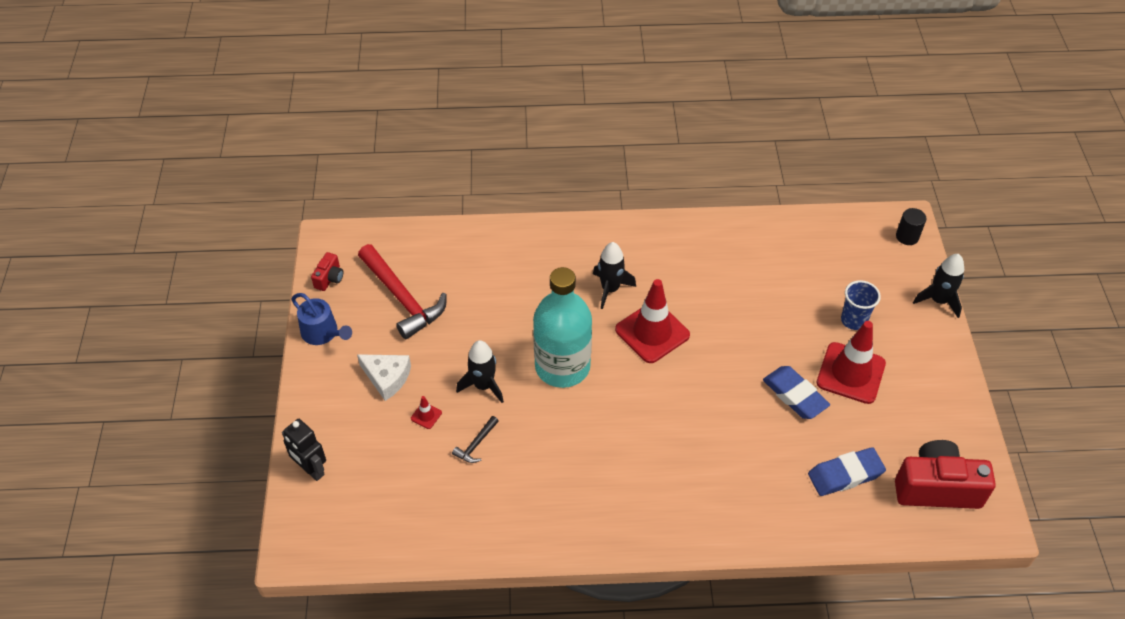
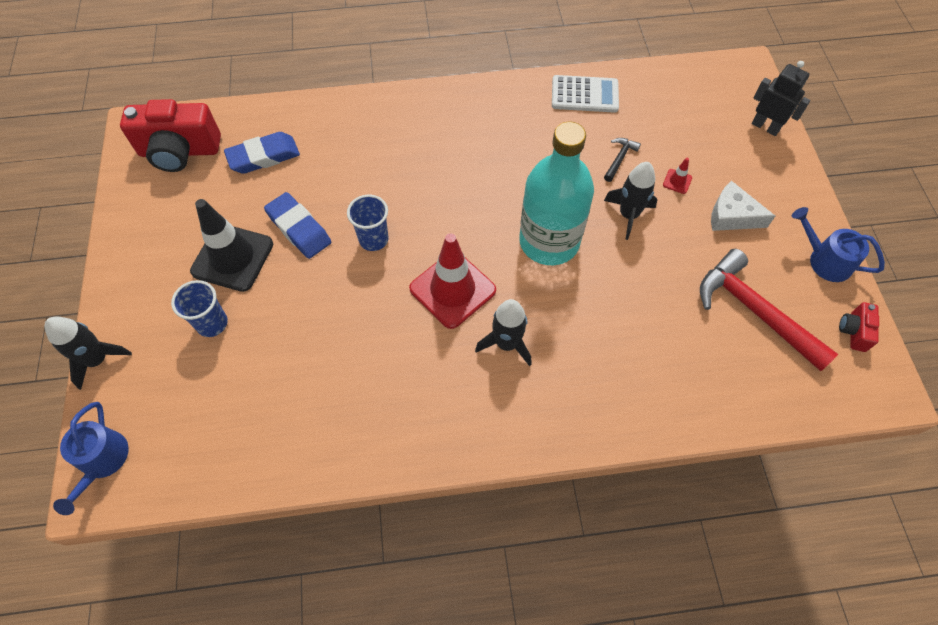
camera: 175 degrees right, 10 degrees up
(494, 526) = (584, 95): none -> white calculator
(723, 380) = (373, 239): none -> blue cup
(850, 373) = (232, 258): red traffic cone -> black traffic cone
(907, 237) = (102, 461): black cylinder -> blue watering can

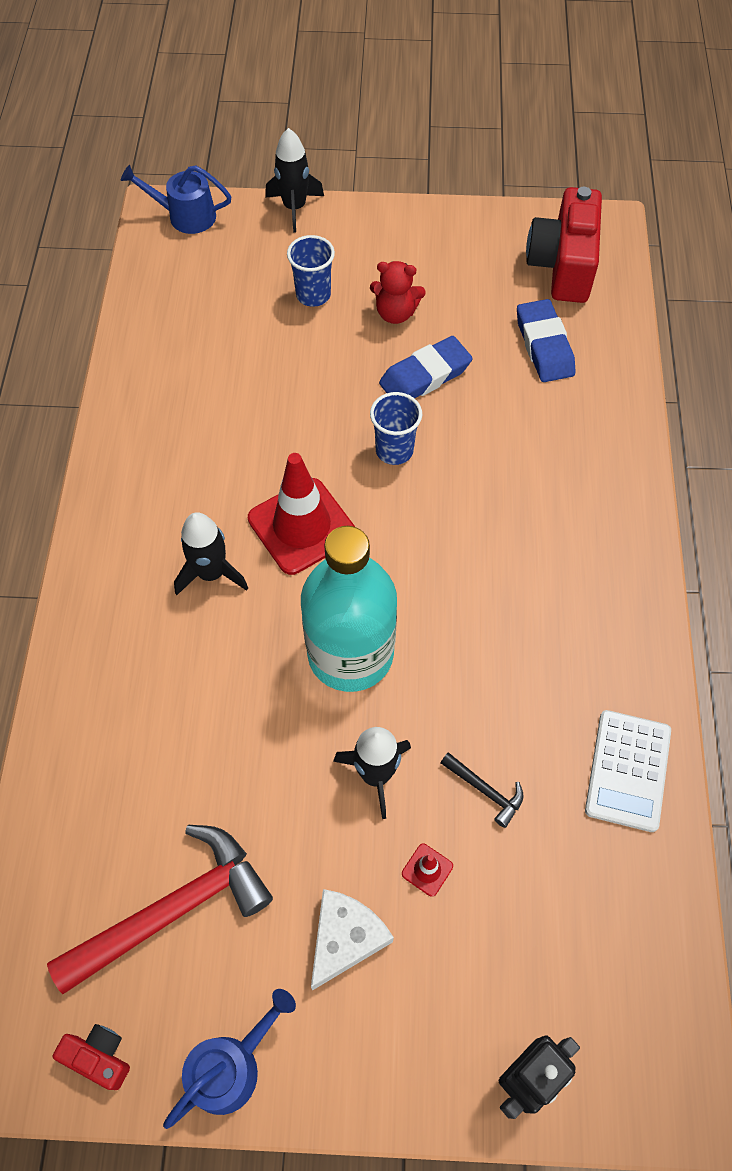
camera: 100 degrees right, 0 degrees up
(232, 258) = (395, 313): black traffic cone -> red teddy bear

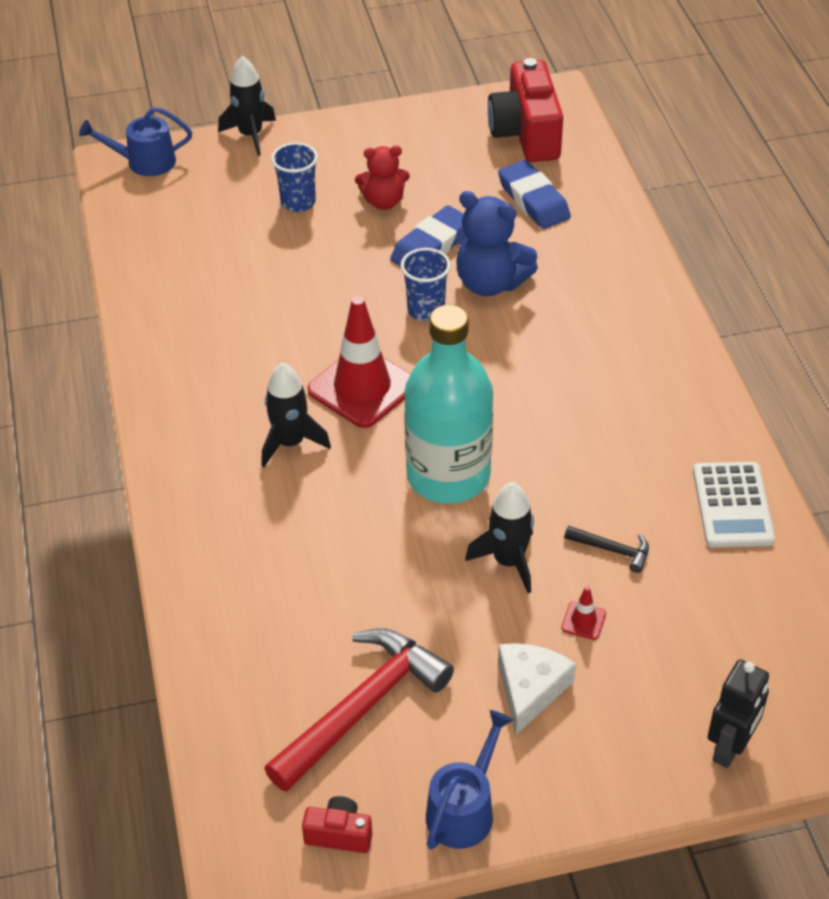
camera: 15 degrees left, 15 degrees down
(468, 434) = (490, 283): none -> blue teddy bear

